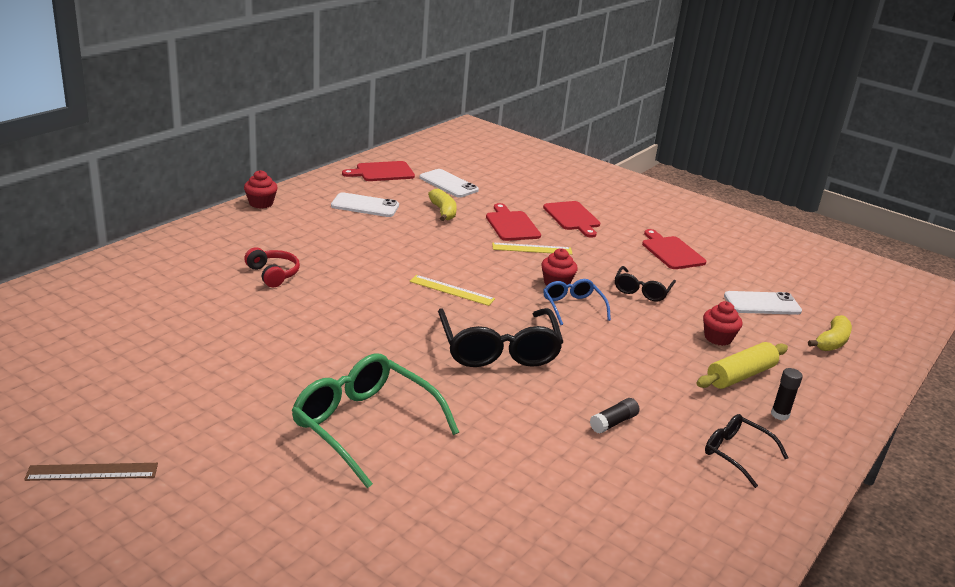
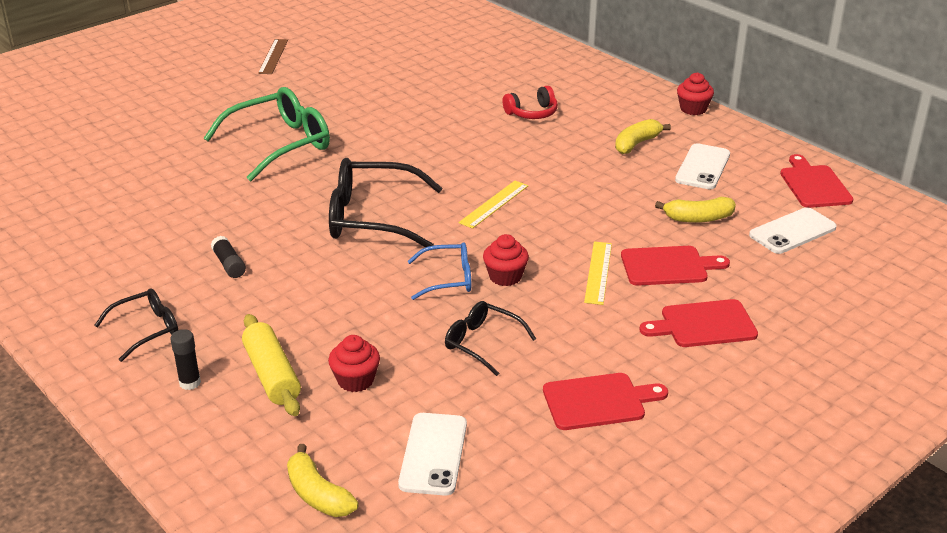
camera: 105 degrees right, 5 degrees up
(329, 228) = (636, 144): none -> yellow banana

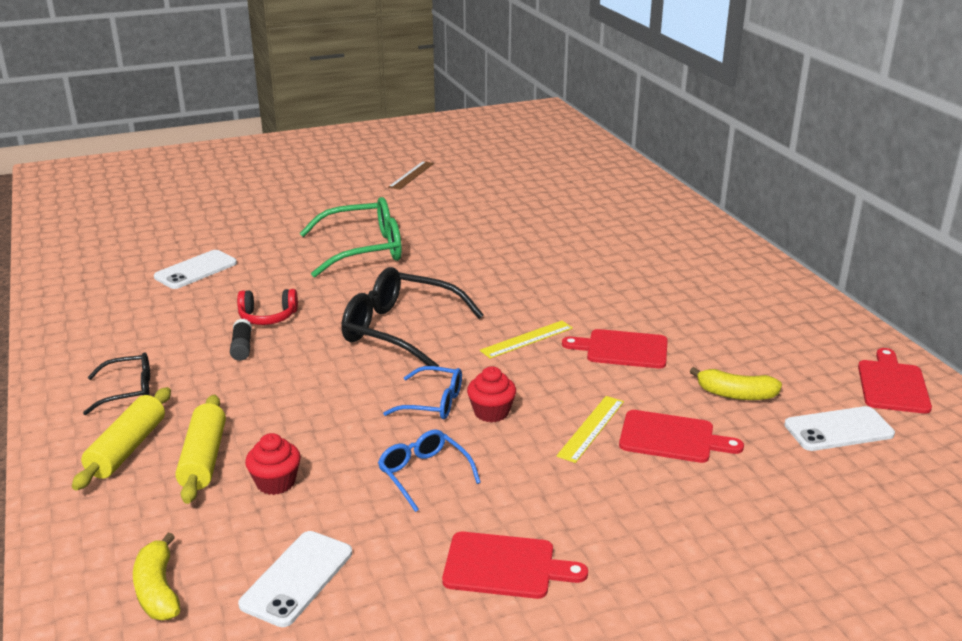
camera: 20 degrees right, 5 degrees down
(190, 383) = (127, 448): black glue stick -> yellow rolling pin
(482, 343) = (424, 474): black glasses -> blue glasses
(532, 113) = (621, 261): red headphones -> red headphones (268, 317)
(636, 144) = (712, 307): yellow banana -> none
(693, 109) = (795, 284): red cupcake -> none
(703, 167) = (772, 343): white phone -> white phone (196, 270)
(703, 324) = (675, 509): red cutting board -> red cutting board (622, 349)

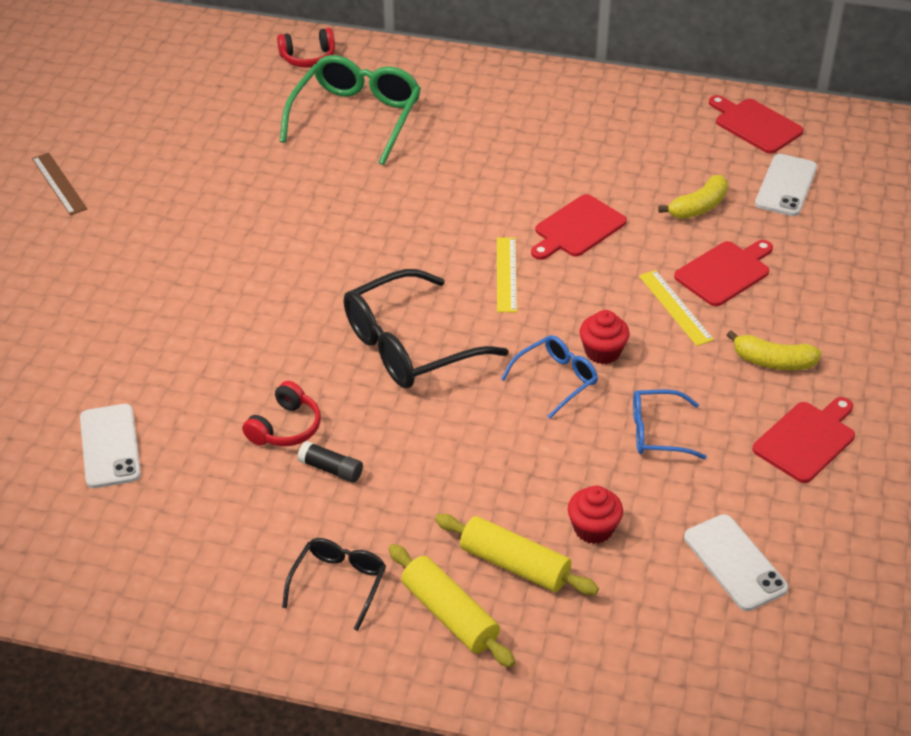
camera: 55 degrees left, 15 degrees up
(158, 590) = (687, 655): yellow banana -> yellow banana (773, 362)
(364, 250) = (209, 299): green glasses -> green glasses (356, 117)
(644, 194) = (308, 58): none -> red headphones

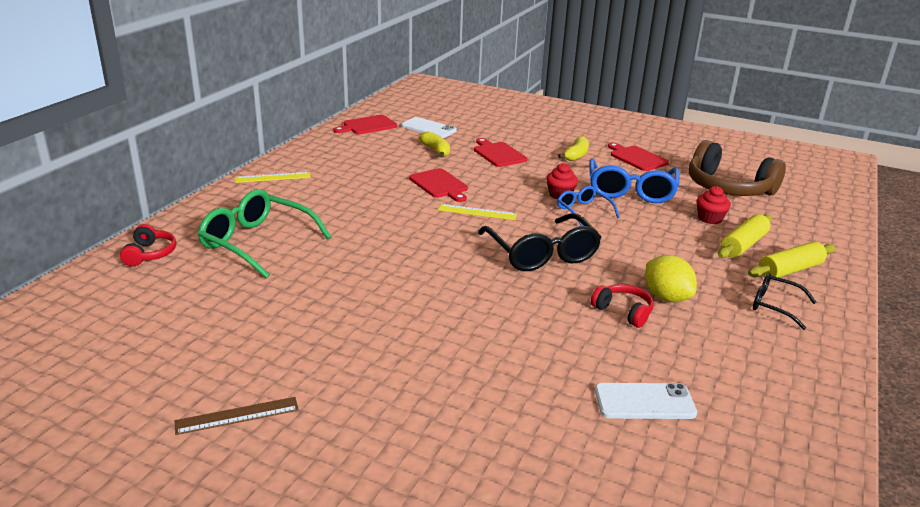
camera: 80 degrees left, 15 degrees down
(331, 469) = (666, 297): black glue stick -> yellow lemon
(657, 432) = (631, 191): blue glasses -> blue glasses, size x1.82
(675, 307) = (525, 170): yellow ruler -> yellow ruler (273, 177)
(735, 563) = (728, 188): white phone -> brown headphones

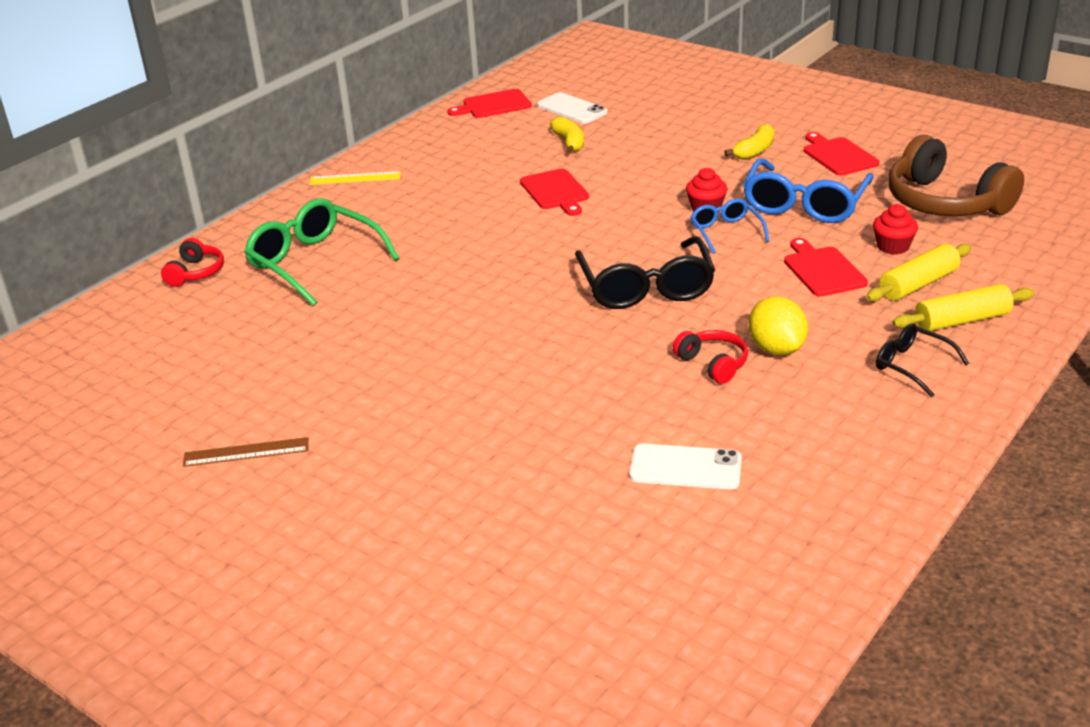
camera: 15 degrees right, 5 degrees up
(477, 212) = (588, 230): yellow ruler -> none
(498, 154) = (649, 148): red cutting board -> red cutting board (822, 270)

